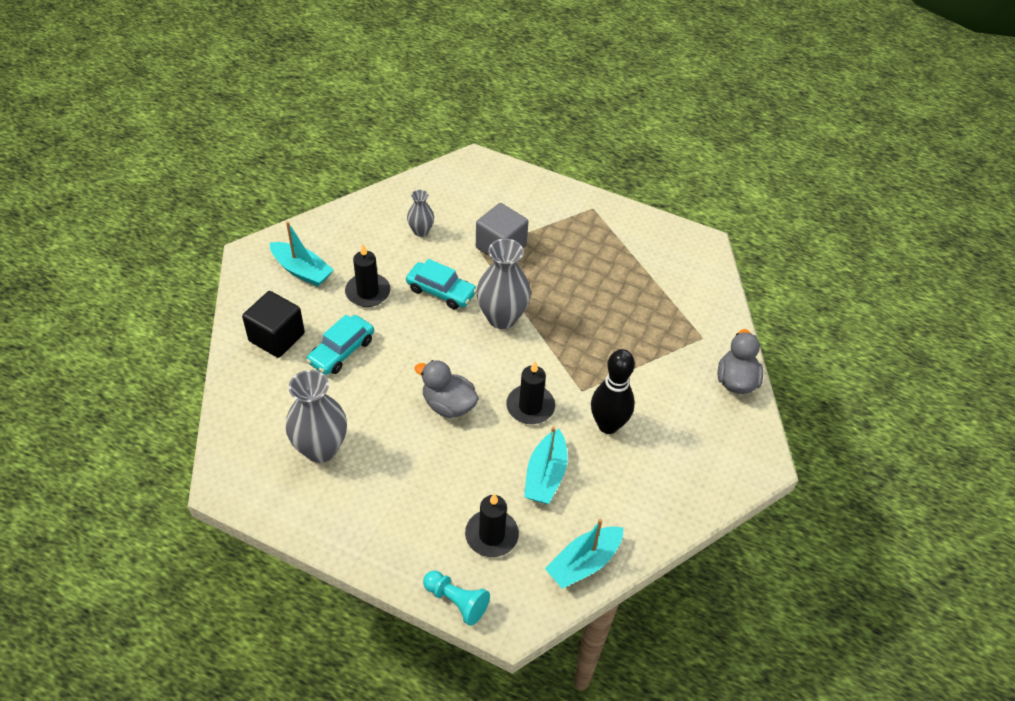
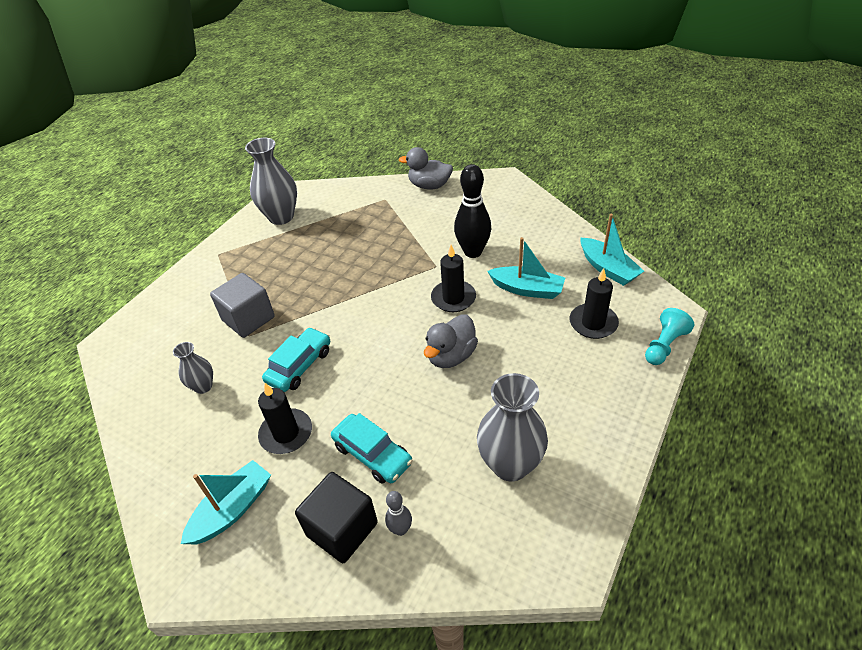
camera: 80 degrees left, 5 degrees down
(271, 373) = (400, 529): none -> grey bowling pin
(502, 317) = (344, 317): grey vase -> grey vase (281, 217)

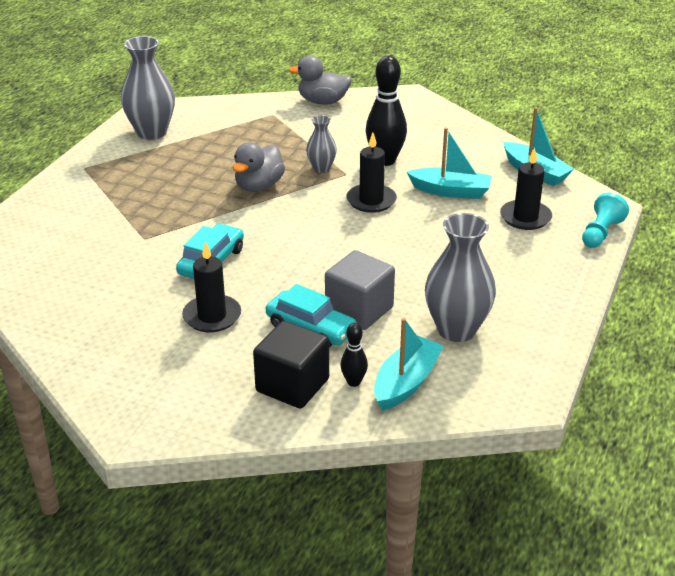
camera: 10 degrees left, 10 degrees down
(203, 386) = (105, 282): grey vase -> grey vase (321, 168)
(232, 509) = (170, 377): turquoise boat -> turquoise boat (406, 382)
(248, 319) = (140, 224): grey cube -> grey cube (359, 310)
(400, 529) = (353, 382): grey bowling pin -> black bowling pin
(451, 356) = (378, 248): grey duck -> grey duck (259, 186)

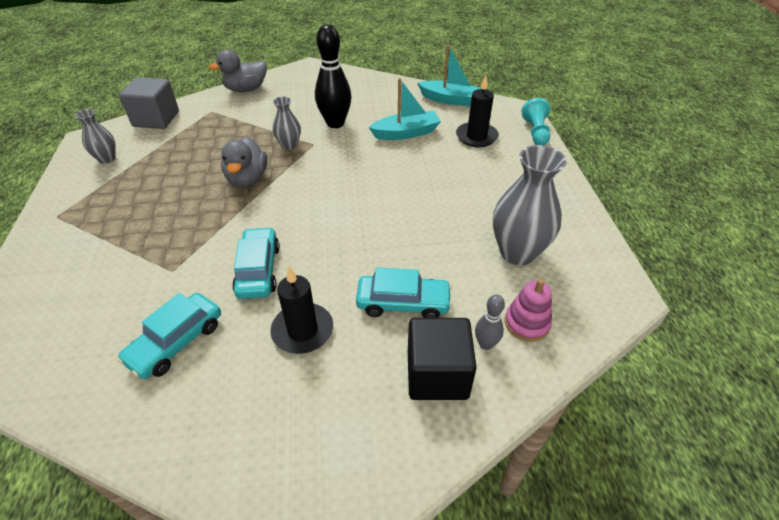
camera: 30 degrees left, 10 degrees up
(113, 288) = (176, 342): none -> turquoise car
(152, 132) = (107, 159): grey vase -> grey vase, size x0.54
(353, 382) = (485, 344): black bowling pin -> grey bowling pin
(359, 310) = (428, 266): grey cube -> grey cube (156, 119)
(371, 201) = (353, 161): black candle -> none
(406, 382) = (527, 323): turquoise boat -> pink stacking toy

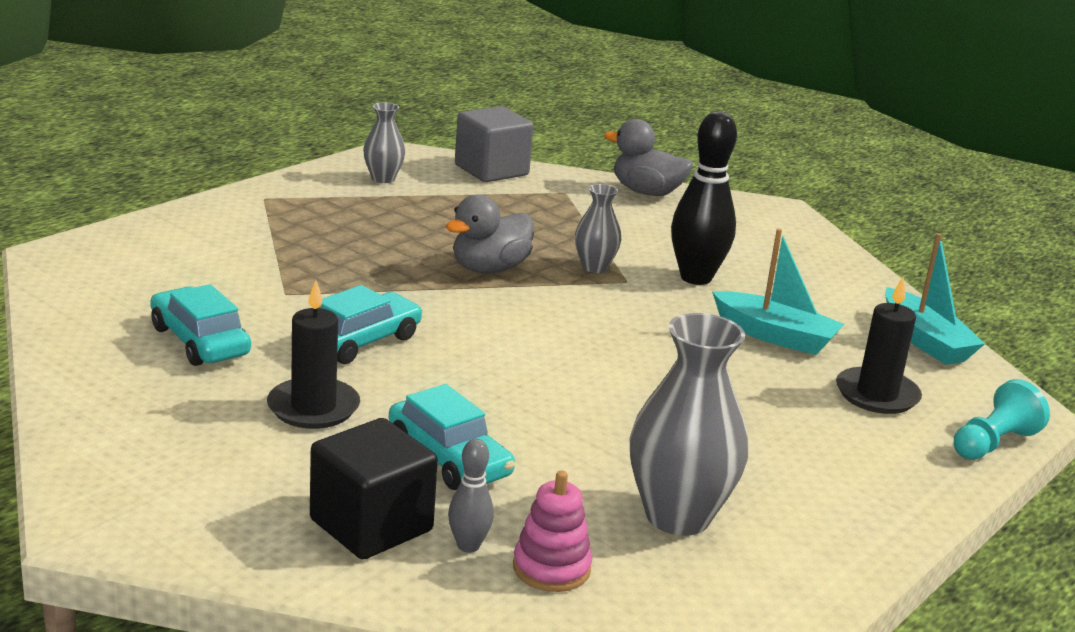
camera: 45 degrees right, 20 degrees down
(176, 342) = (200, 341): turquoise car -> turquoise car turned 60 degrees clockwise

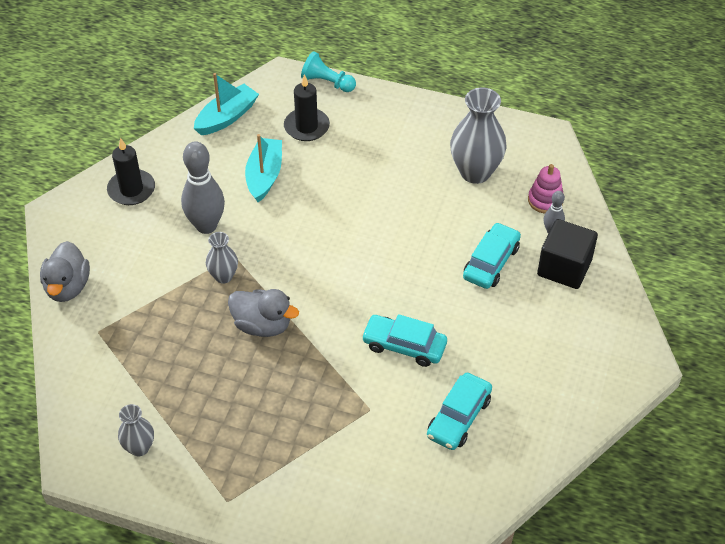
camera: 110 degrees left, 25 degrees up
(313, 408) = (487, 333): black candle -> black candle (131, 189)
(491, 170) = (78, 389): grey cube -> none
(696, 278) = (206, 226): black bowling pin -> grey bowling pin

